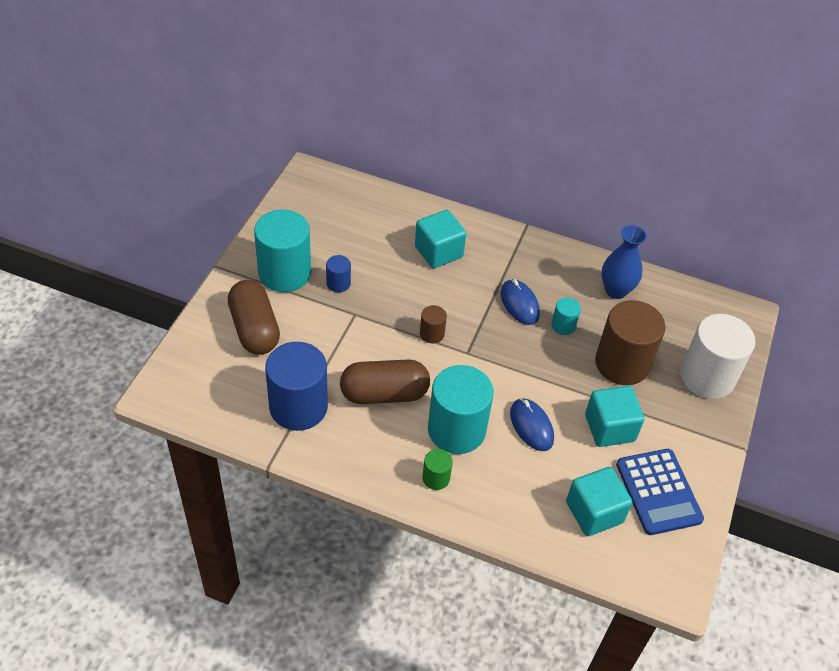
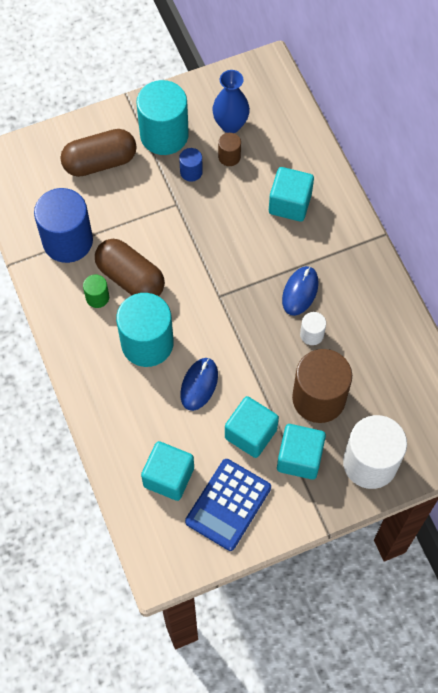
camera: 50 degrees right, 15 degrees up
(254, 329) = (100, 162): brown capsule -> brown capsule turned 45 degrees clockwise
(432, 334) = (211, 262): brown cylinder -> brown cylinder (229, 157)
(436, 478) = (97, 363): green cylinder -> green cylinder (97, 297)
(563, 325) = (311, 334): turquoise cylinder -> white cylinder
(616, 290) = (386, 342): blue vase -> blue vase (230, 125)
(661, 415) = (299, 458): none -> turquoise cube

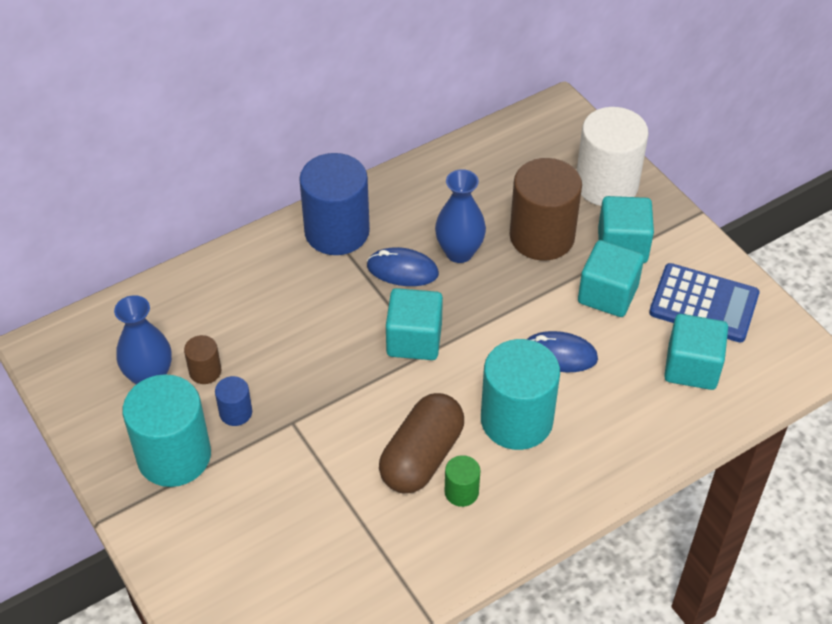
camera: 100 degrees left, 15 degrees down
(67, 241) = (376, 549): blue cylinder -> blue cylinder (337, 231)
(100, 162) = (231, 532): brown capsule -> none
(290, 203) = (273, 295): turquoise cube -> turquoise cube (414, 340)
(311, 334) = (459, 252): white cylinder -> blue vase

